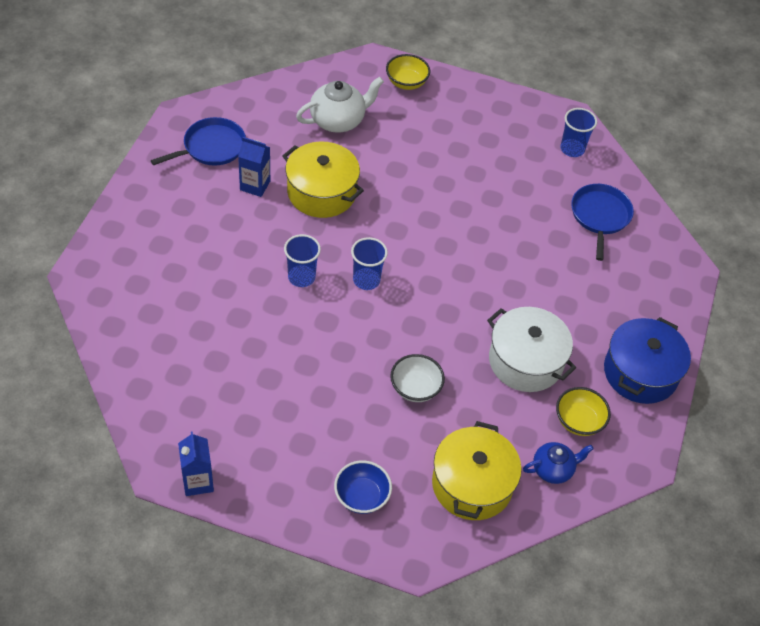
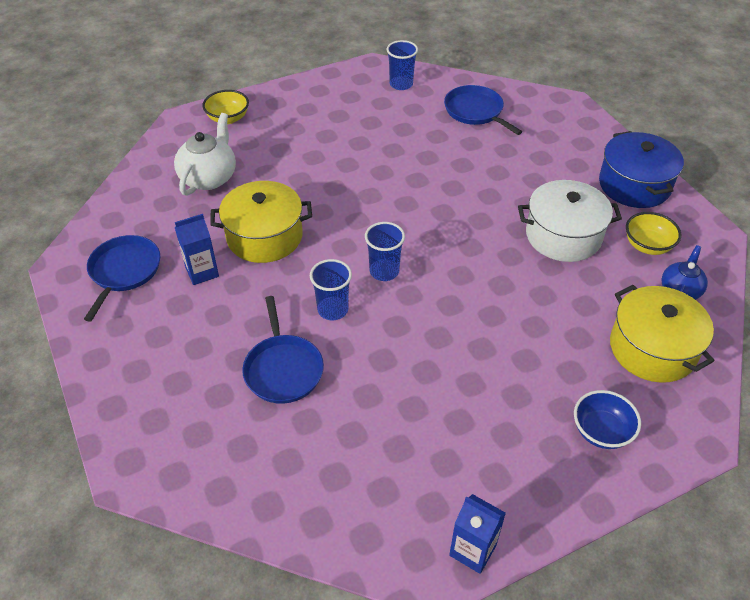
camera: 40 degrees left, 5 degrees down
(226, 288) = (283, 369): none -> blue pan
(415, 388) = (523, 317): white bowl -> none

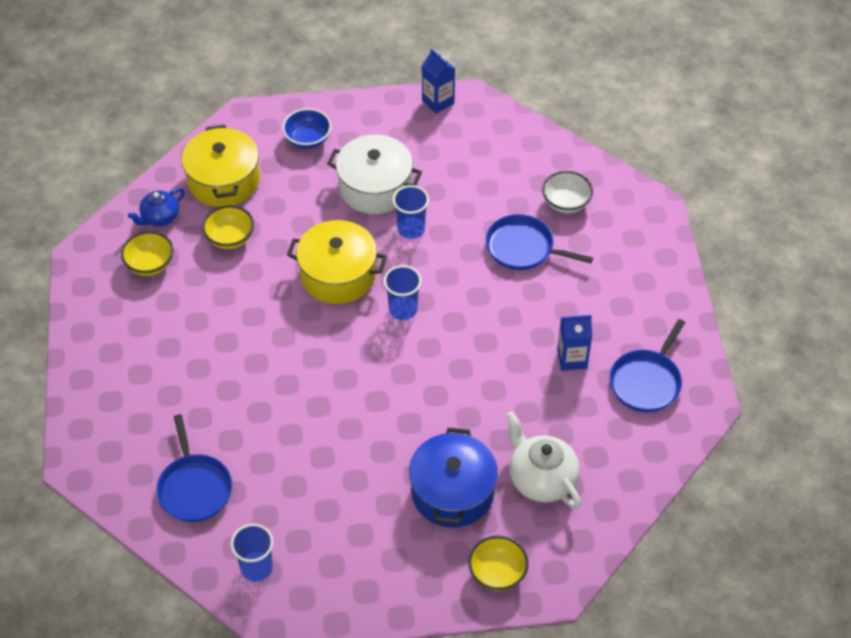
camera: 160 degrees left, 5 degrees up
(209, 177) = (541, 479): white teapot -> white teapot turned 105 degrees clockwise
(247, 442) = (566, 203): none -> white bowl
(264, 236) = (502, 381): yellow pot -> yellow pot (338, 275)
(283, 369) = (523, 248): blue pan -> blue pan turned 75 degrees counterclockwise
(333, 309) = (464, 286): blue cup -> blue cup (411, 229)
(563, 235) = (217, 297): white pot -> white pot (375, 187)
(595, 290) = (230, 238): none -> yellow bowl
(634, 185) = (104, 331): blue pot -> blue pot (452, 492)

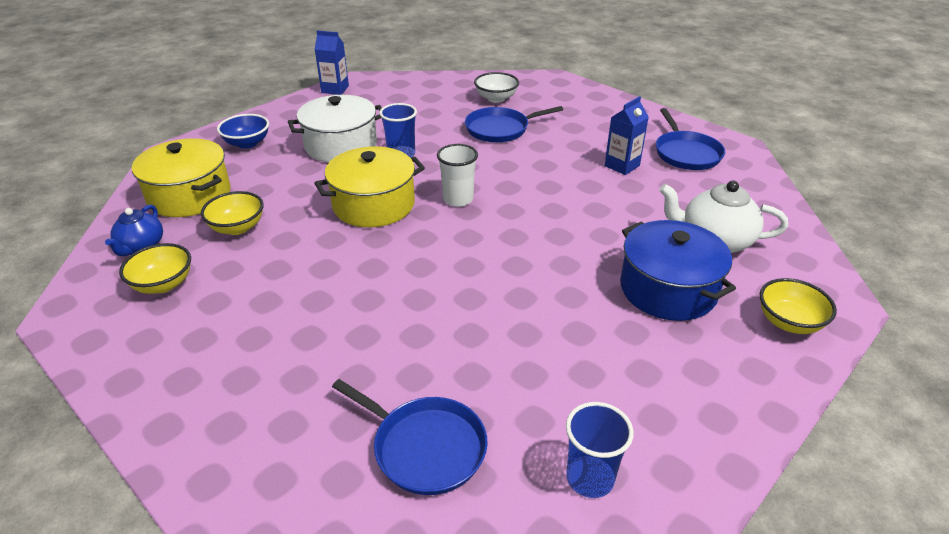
camera: 40 degrees left, 15 degrees down
(403, 309) = (458, 199): blue cup -> white cup

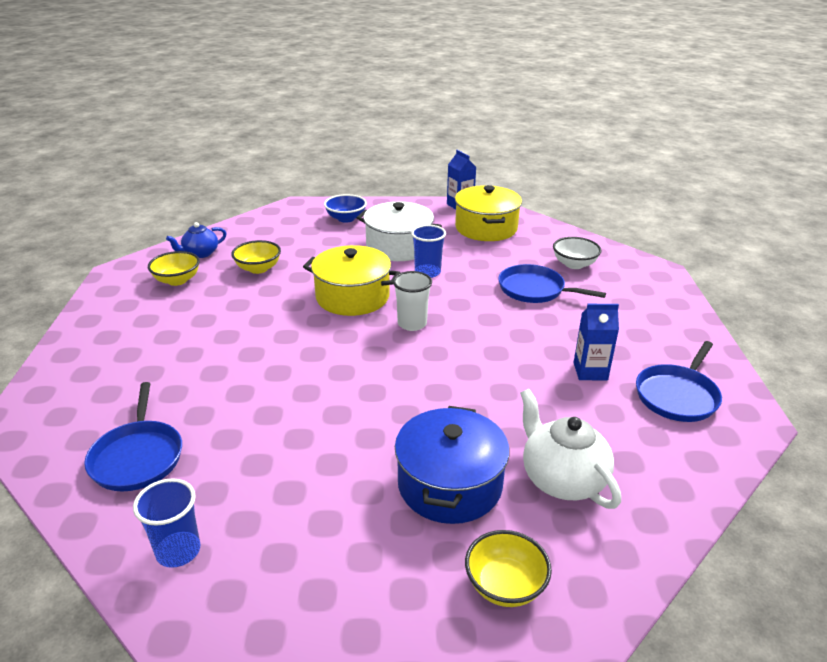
camera: 45 degrees right, 5 degrees down
(189, 195) = (266, 236): yellow pot -> yellow pot (486, 228)

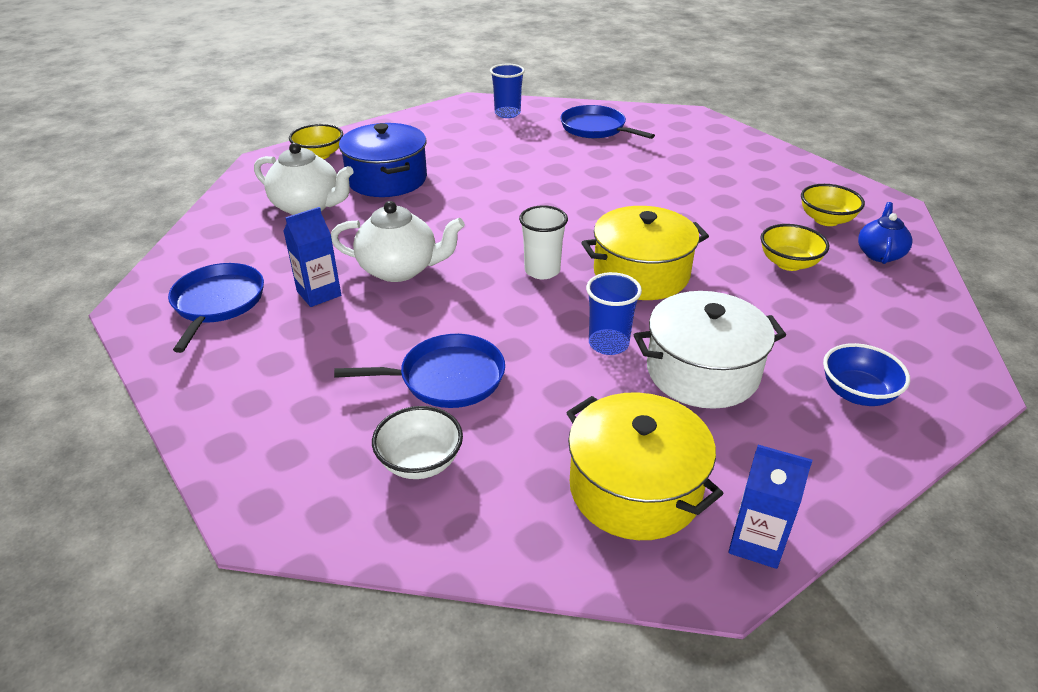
camera: 145 degrees right, 5 degrees up
(514, 366) = (400, 269): none -> white teapot

